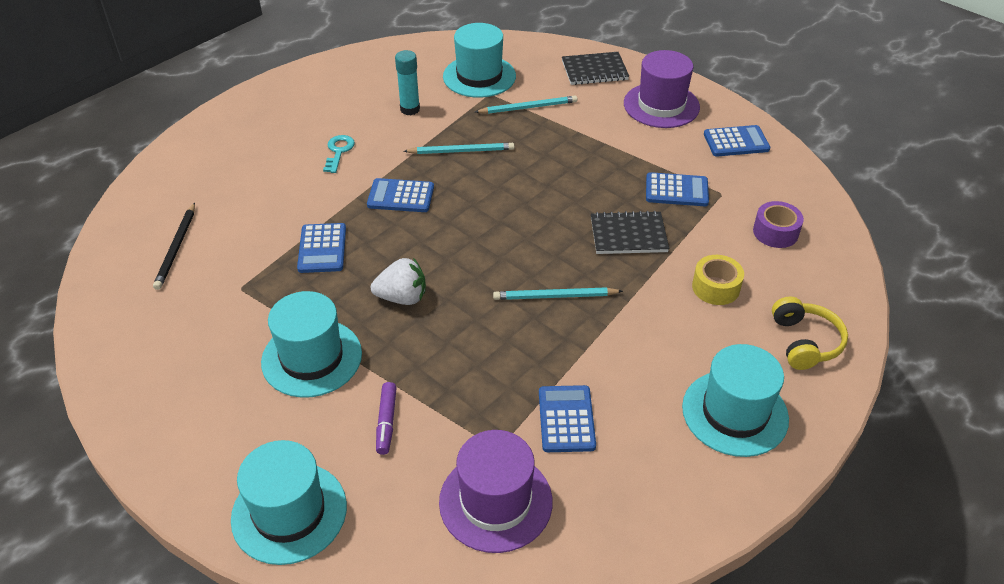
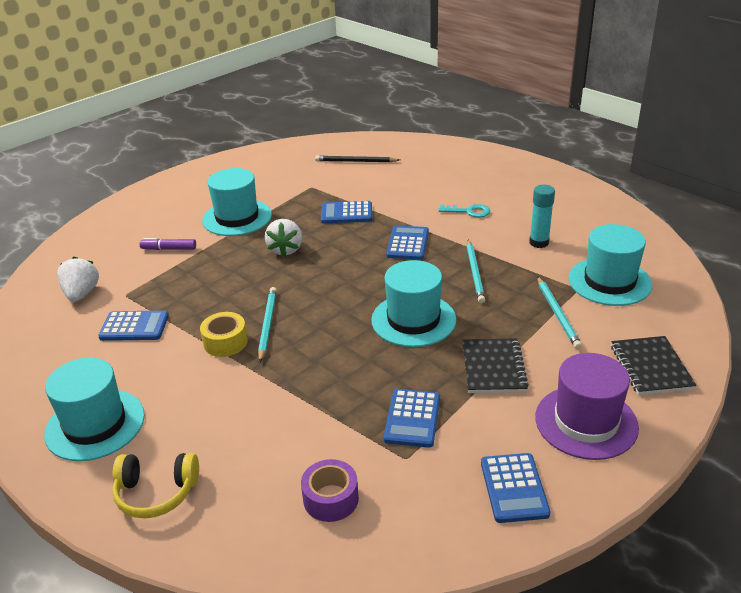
camera: 95 degrees right, 10 degrees down
(289, 512) = (118, 220): turquoise hat -> turquoise hat (413, 320)
(495, 501) = (82, 294): purple hat -> white strawberry
(628, 235) = (341, 375): black notebook -> black notebook (493, 368)
(715, 287) = (252, 432): yellow tape -> yellow tape (225, 342)

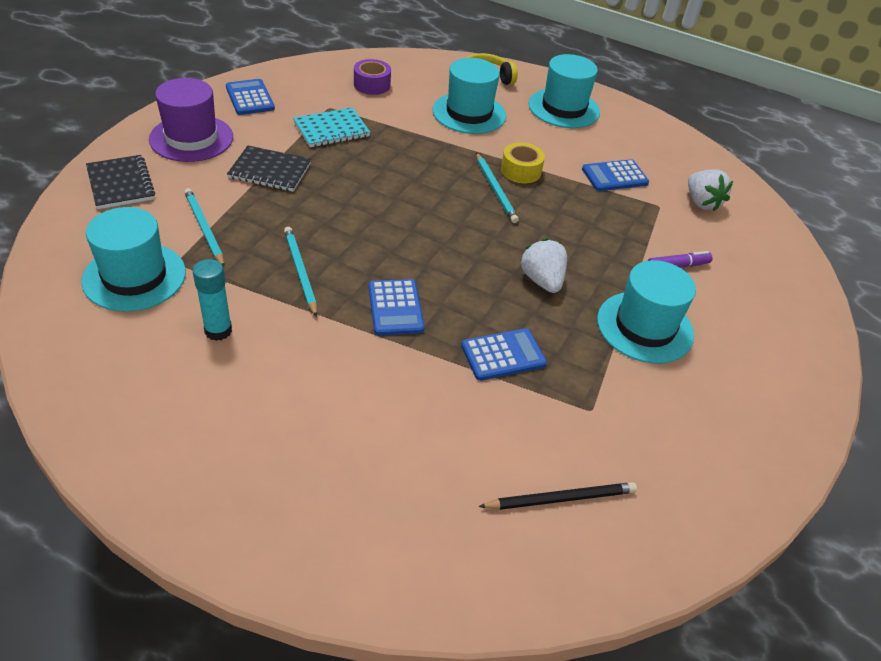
camera: 155 degrees right, 10 degrees up
(412, 418) = (331, 129): blue calculator -> turquoise notebook
(413, 320) = (355, 207): turquoise hat -> turquoise hat (469, 113)
(469, 211) = (324, 383): turquoise key -> none
(493, 368) = (270, 171): black notebook -> black notebook turned 60 degrees counterclockwise

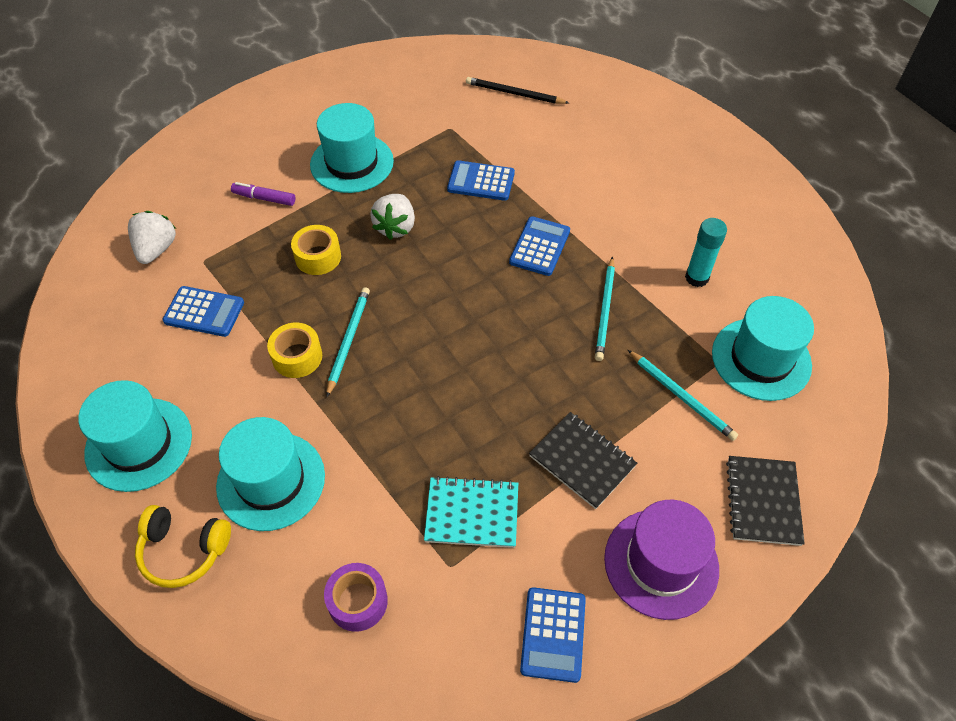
camera: 145 degrees left, 10 degrees up
(204, 228) = (682, 397): turquoise pencil -> turquoise pencil turned 45 degrees counterclockwise
(579, 235) = (318, 257): none -> yellow tape

